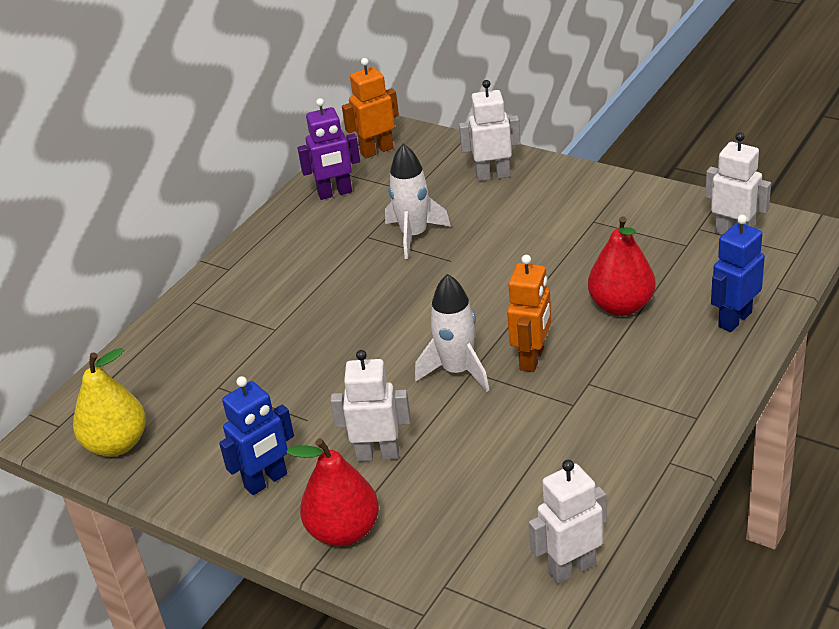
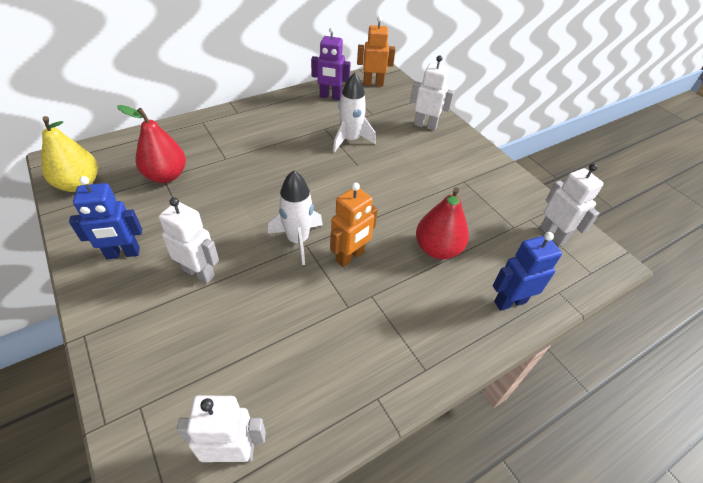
camera: 20 degrees right, 10 degrees up
(344, 531) = (126, 319): red pear -> red pear (166, 176)

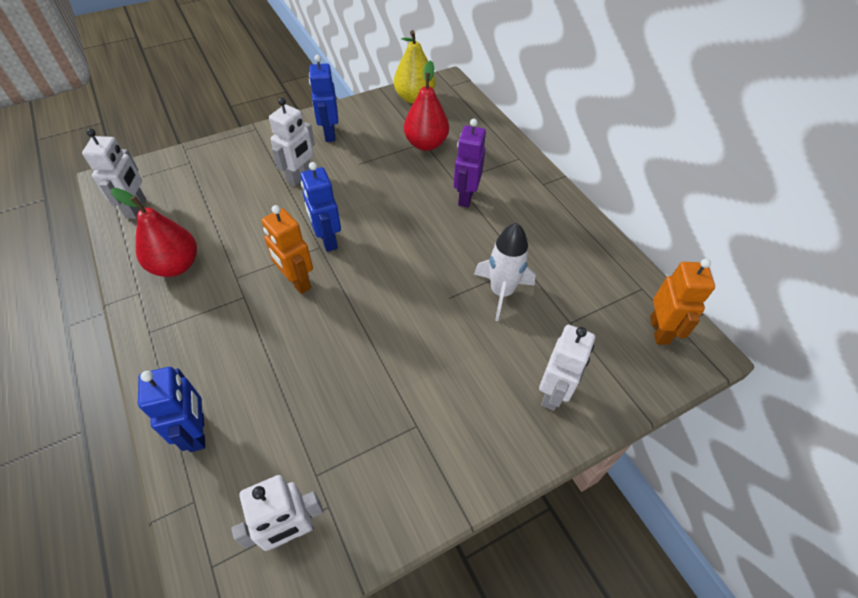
camera: 95 degrees right, 5 degrees up
(298, 240) = (327, 240): white rocket -> blue robot
(330, 97) = (603, 273): purple robot -> purple robot (465, 197)
(437, 249) = (292, 367): red pear -> red pear (176, 266)

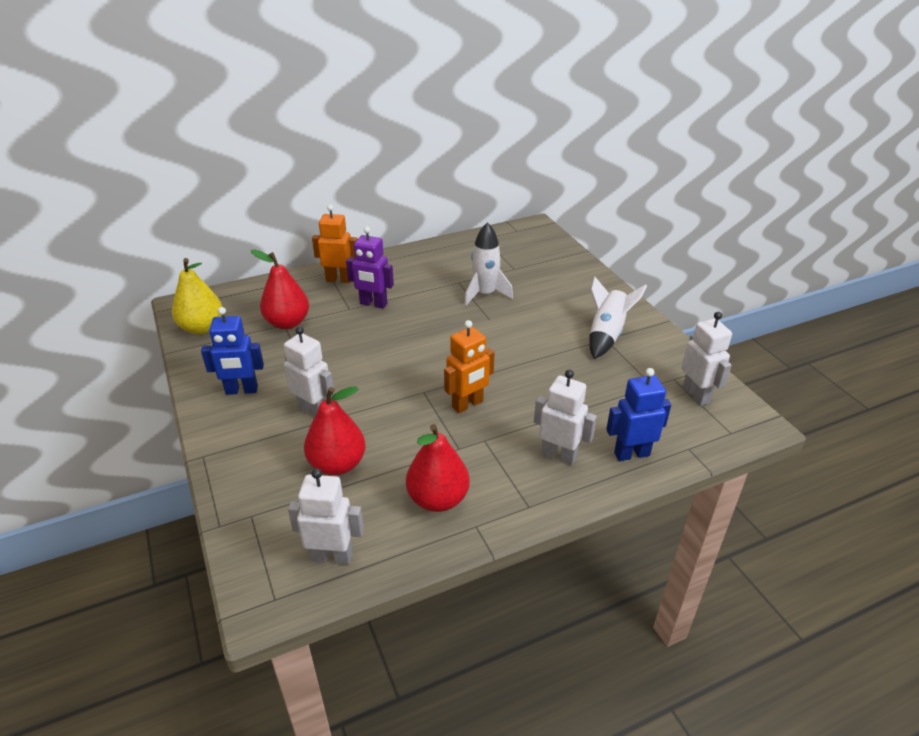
camera: 85 degrees left, 15 degrees down
(231, 199) = (337, 464): none -> red pear
(327, 240) = (415, 387): blue robot -> none
(426, 428) = (607, 334): none -> white rocket
(553, 393) = (572, 281): white robot -> white robot (559, 455)
(659, 330) = (520, 237): orange robot -> orange robot (339, 279)

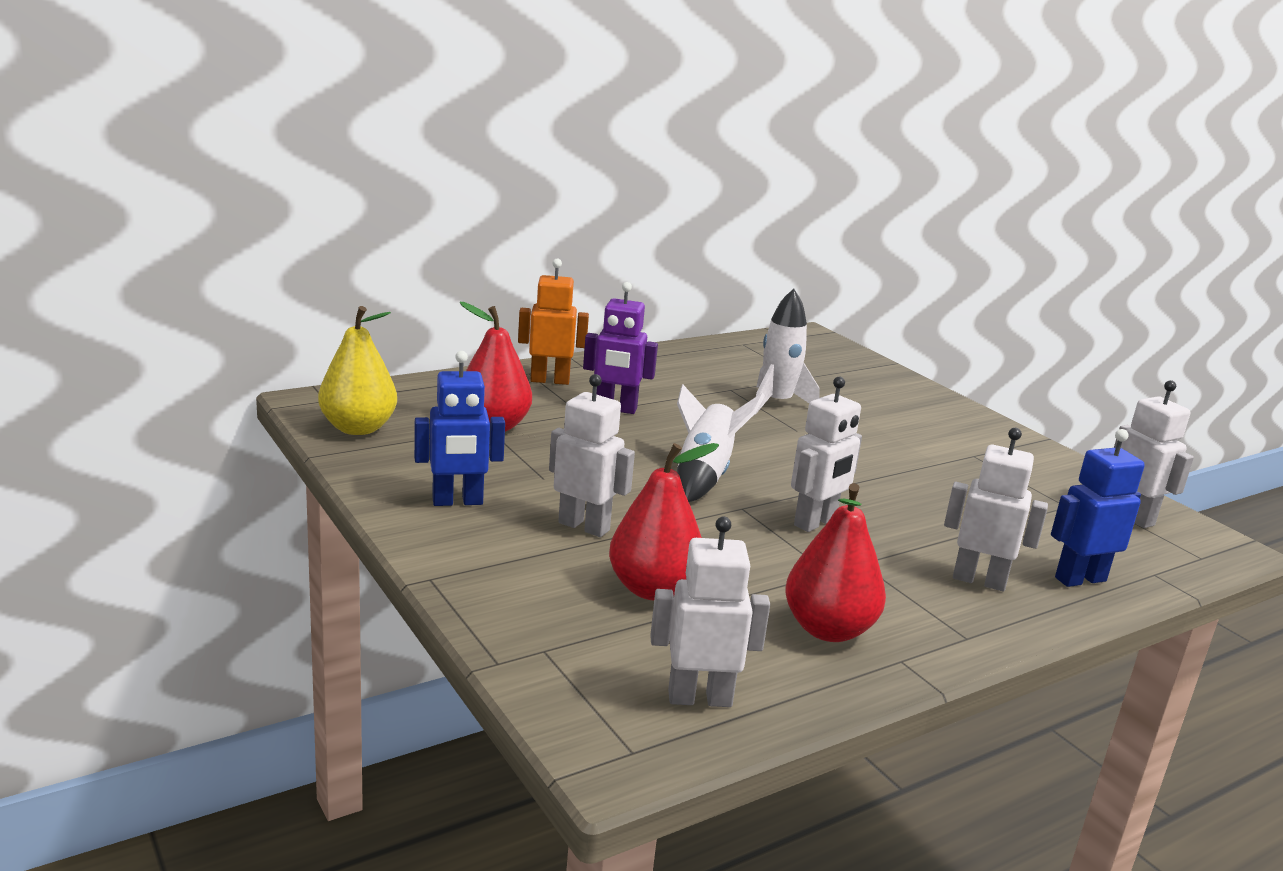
camera: 10 degrees left, 15 degrees down
(467, 404) = (815, 522): orange robot -> white robot
(607, 334) = (973, 451): white rocket -> white rocket (704, 475)

